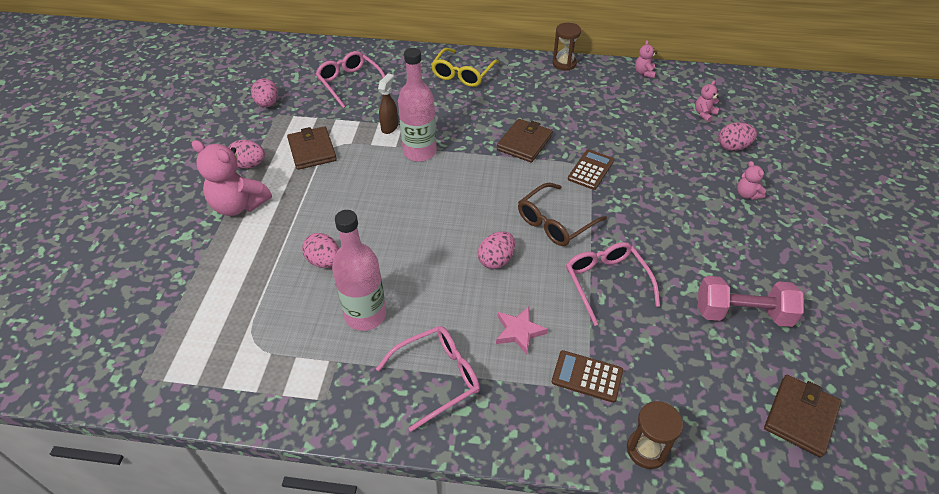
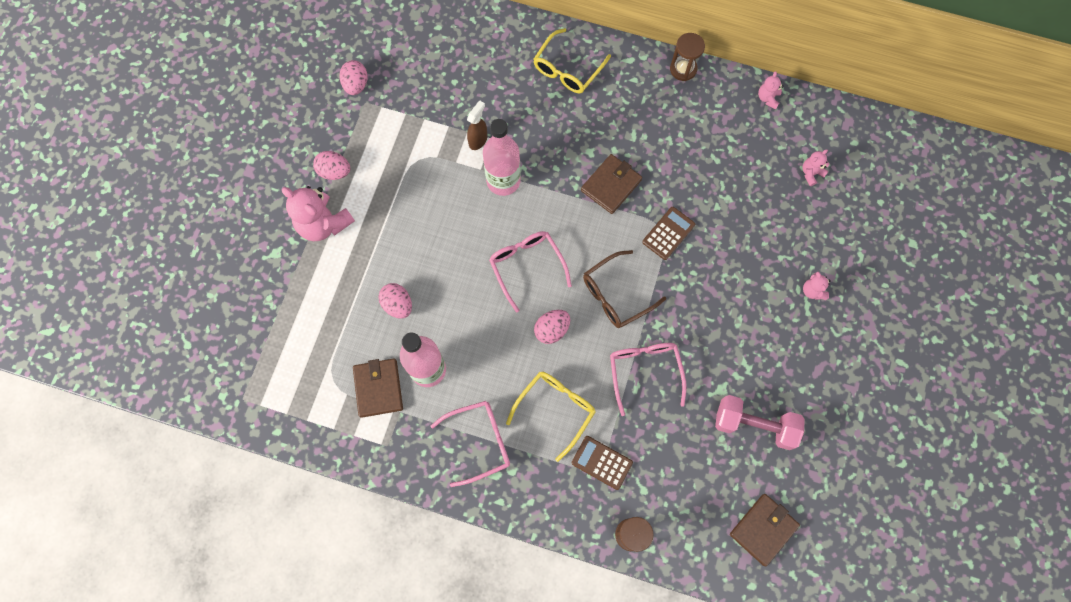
camera: 10 degrees right, 25 degrees up
(312, 150) = (397, 161): brown wallet -> brown wallet (378, 388)
(350, 83) = (444, 65): pink glasses -> pink glasses (526, 266)
(519, 331) = (555, 409): pink star -> yellow glasses
(732, 147) = (823, 225): pink egg -> none

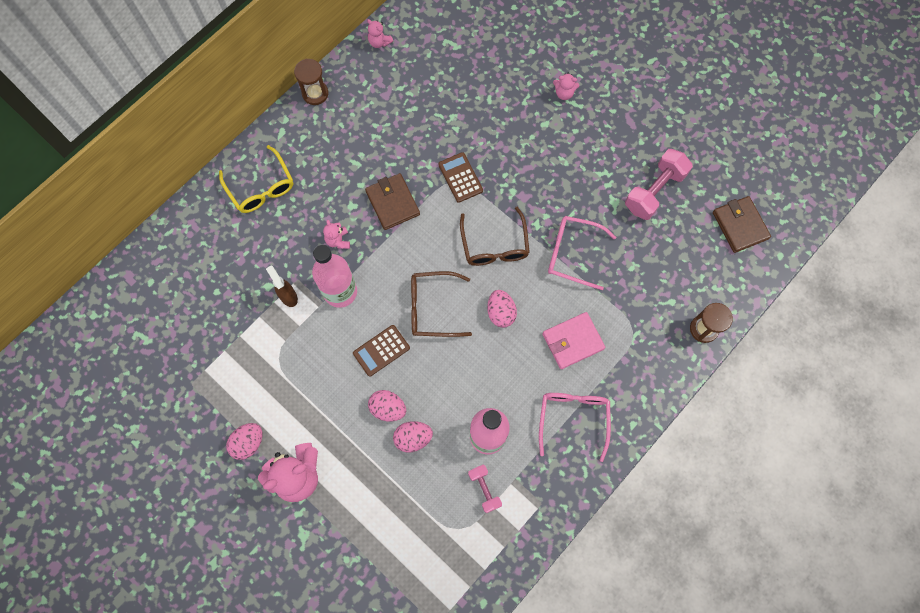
camera: 65 degrees left, 0 degrees up
(356, 85) = (167, 384): pink egg -> pink egg (388, 408)
(378, 388) = (484, 489): brown wallet -> pink dumbbell
(526, 266) = (432, 308): pink glasses -> brown glasses
(555, 409) = (573, 341): yellow glasses -> pink wallet
(602, 462) = (634, 324): brown calculator -> brown calculator (381, 350)
(811, 173) = (463, 44): pink teddy bear -> pink teddy bear (338, 240)

